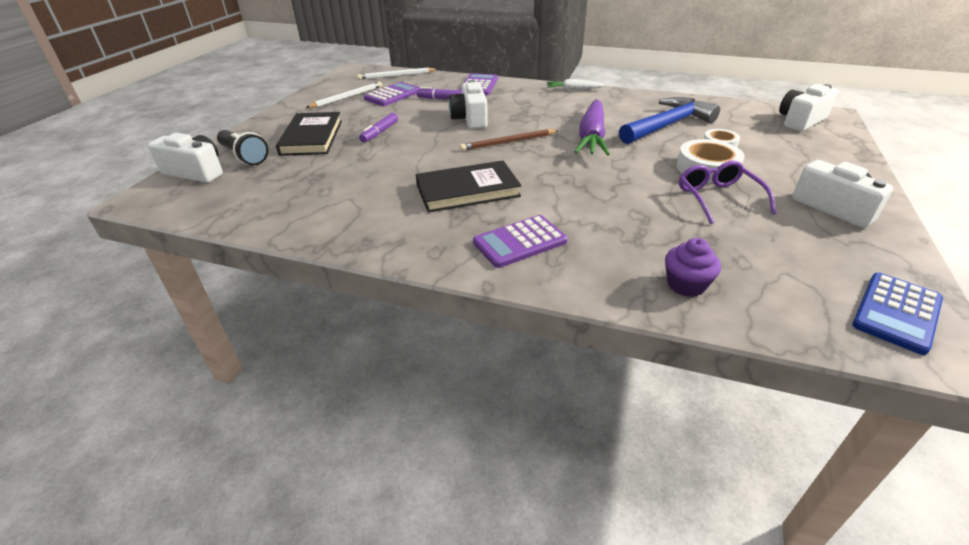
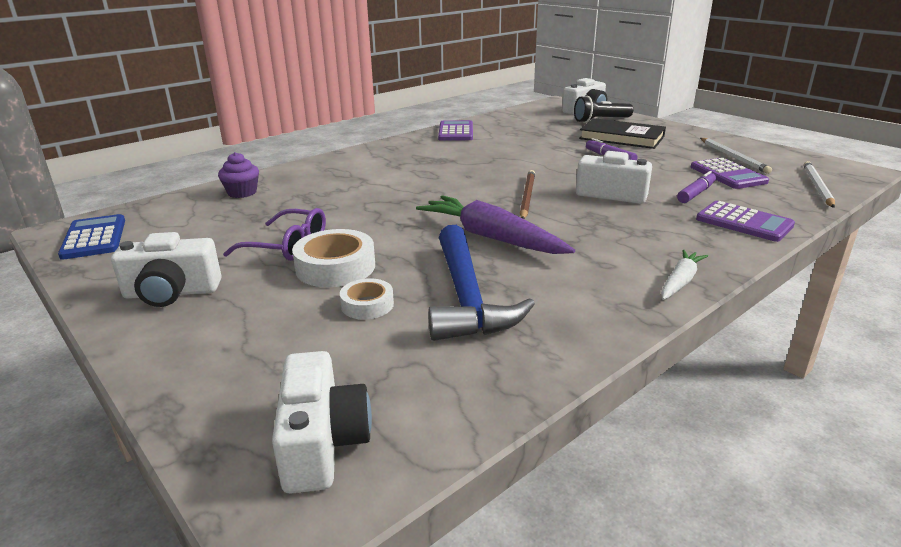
camera: 120 degrees right, 10 degrees down
(467, 190) = (453, 166): black book -> none
(519, 242) = (363, 166): purple calculator -> purple calculator (456, 132)

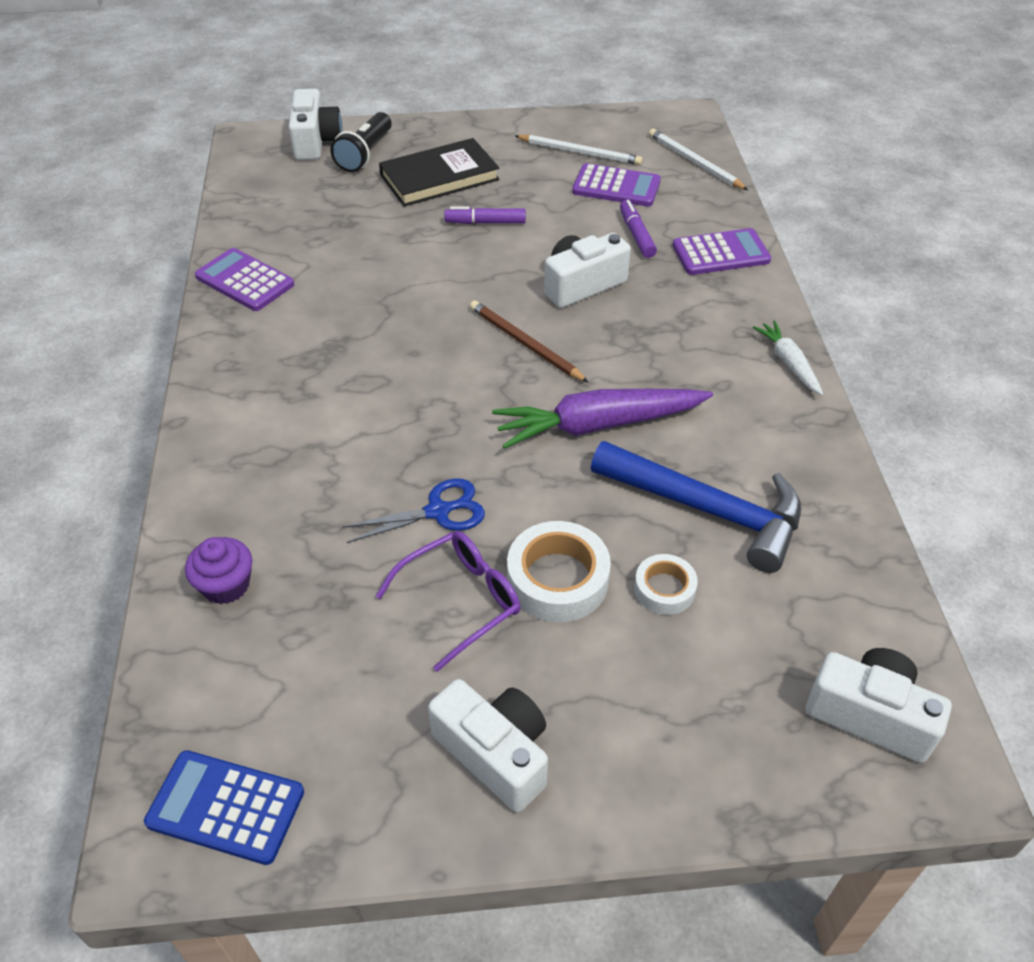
camera: 55 degrees left, 20 degrees up
(172, 293) = (495, 753): white camera -> white camera turned 75 degrees counterclockwise
(351, 219) = (438, 511): none -> blue scissors

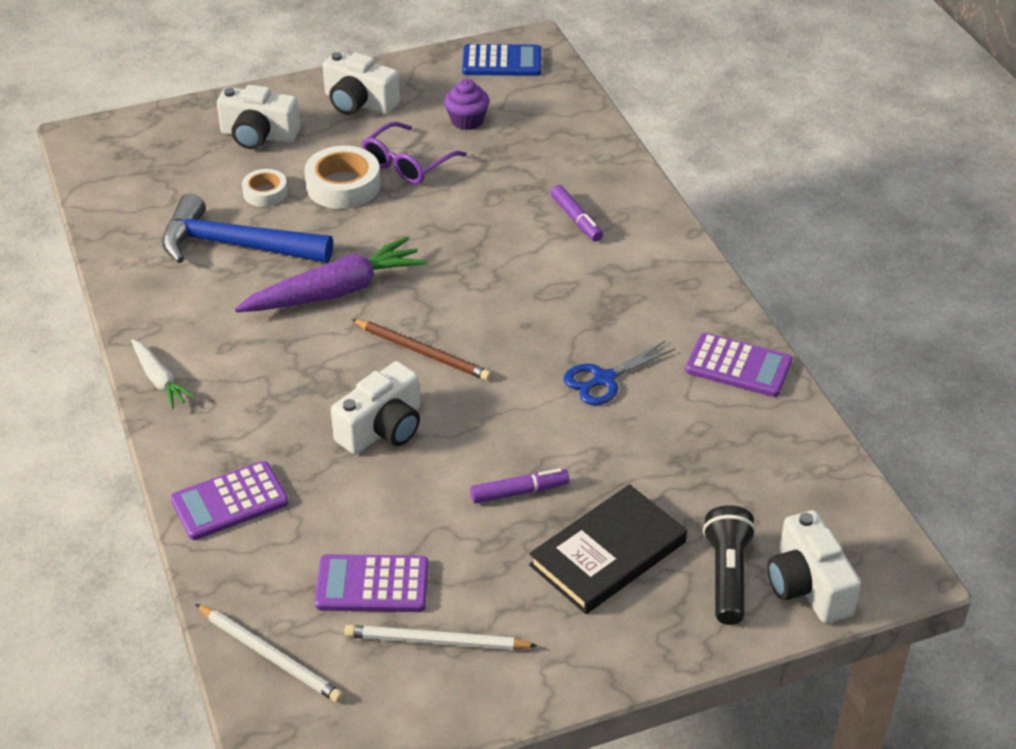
camera: 165 degrees right, 5 degrees down
(226, 585) = (573, 145): purple cupcake -> purple cupcake (467, 120)
(438, 511) = (446, 209): blue scissors -> blue scissors (604, 379)
(636, 235) = (333, 509): purple marker -> purple marker (576, 219)
(870, 715) = (127, 154): white camera -> white camera (258, 135)

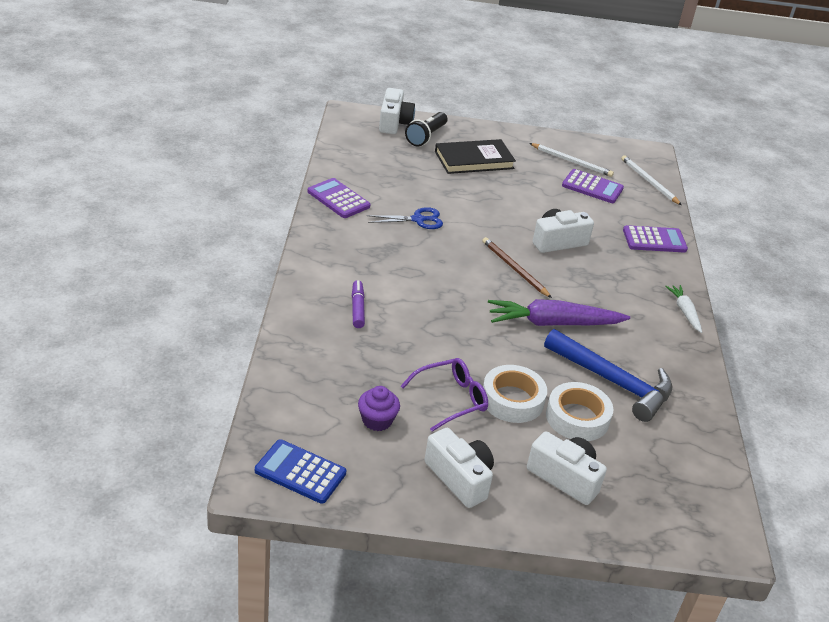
camera: 160 degrees left, 5 degrees down
(265, 193) = (577, 418): white tape -> white tape, size x1.68
(519, 492) = (500, 193): purple marker -> none

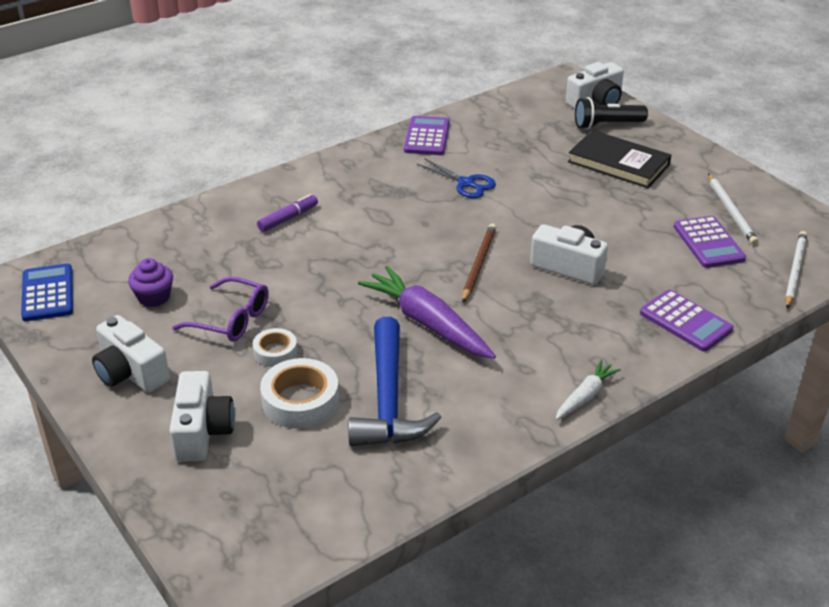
camera: 55 degrees right, 0 degrees up
(459, 478) = (131, 372): white camera -> white camera turned 120 degrees clockwise
(512, 400) = (275, 352): white tape -> white tape, size x0.60

